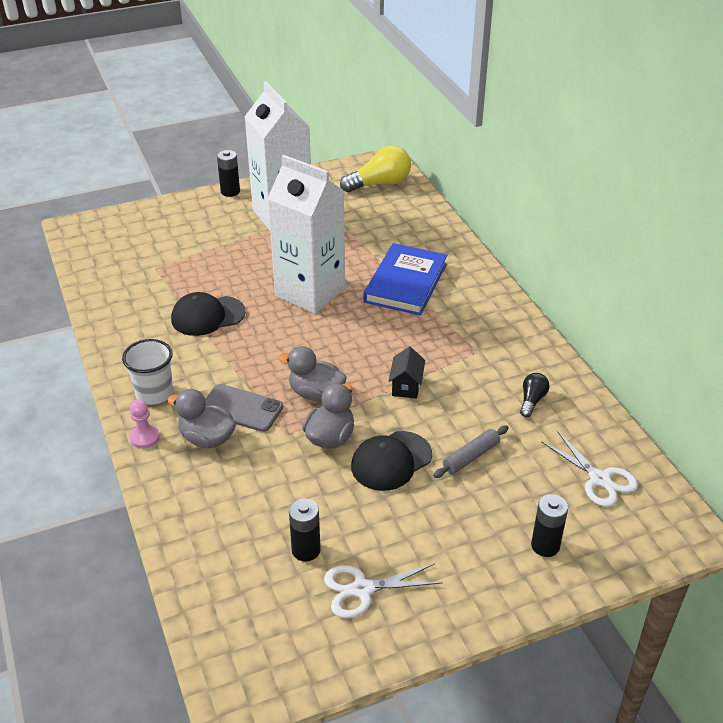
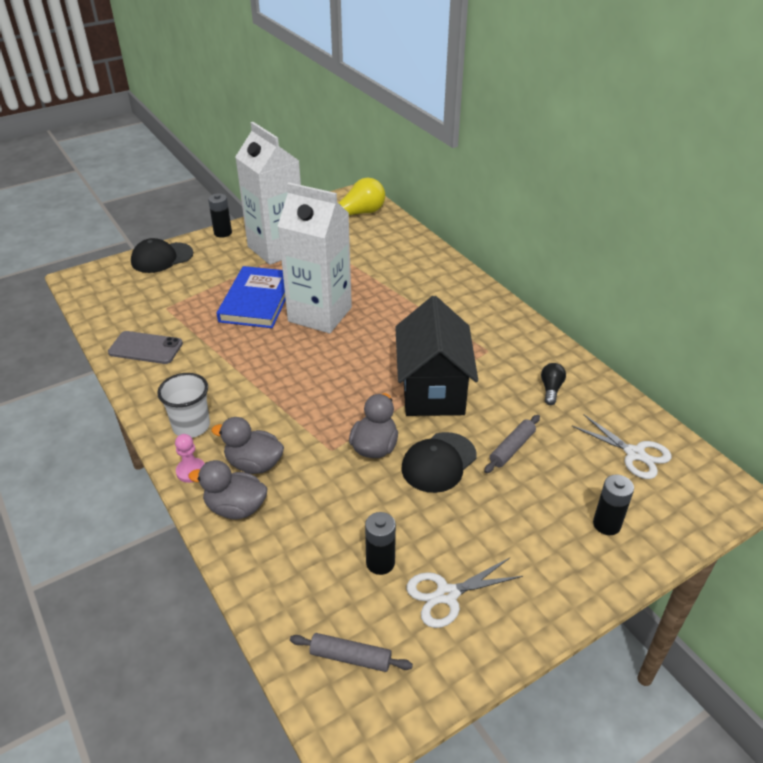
camera: 10 degrees left, 0 degrees up
(207, 316) = (227, 346): black cap -> black cap (162, 258)
(241, 408) = (281, 430): grey phone -> grey phone (146, 348)
(255, 632) = (350, 657): none -> grey rolling pin
(316, 394) = (349, 407): grey duck -> grey duck (235, 508)
(406, 283) = (406, 297): blue book -> blue book (257, 300)
(406, 386) = (433, 390): black house -> black house, size x2.42

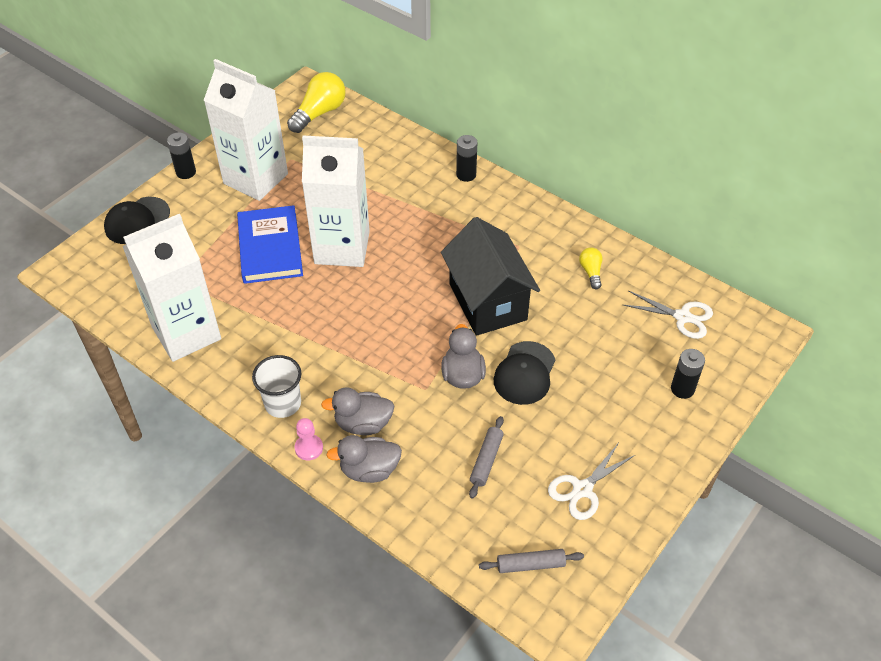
camera: 20 degrees left, 10 degrees up
(146, 348) = (186, 333): grey phone -> white carton
(380, 563) = (517, 479): black battery -> black battery (466, 175)
(512, 448) = (580, 341): grey rolling pin -> grey rolling pin (486, 460)
(551, 389) = (591, 272): black light bulb -> yellow light bulb

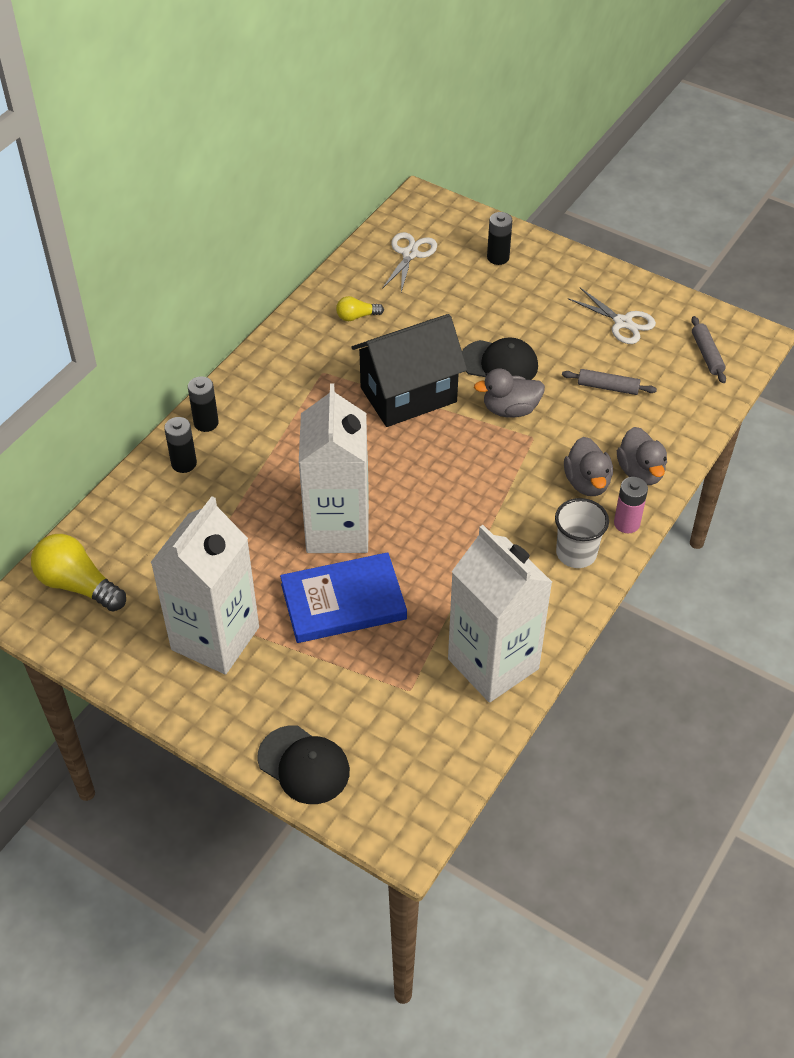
camera: 95 degrees left, 0 degrees up
(186, 172) = (202, 725): black battery -> black battery (184, 463)
(309, 448) = (626, 523): pink pawn -> pink battery

